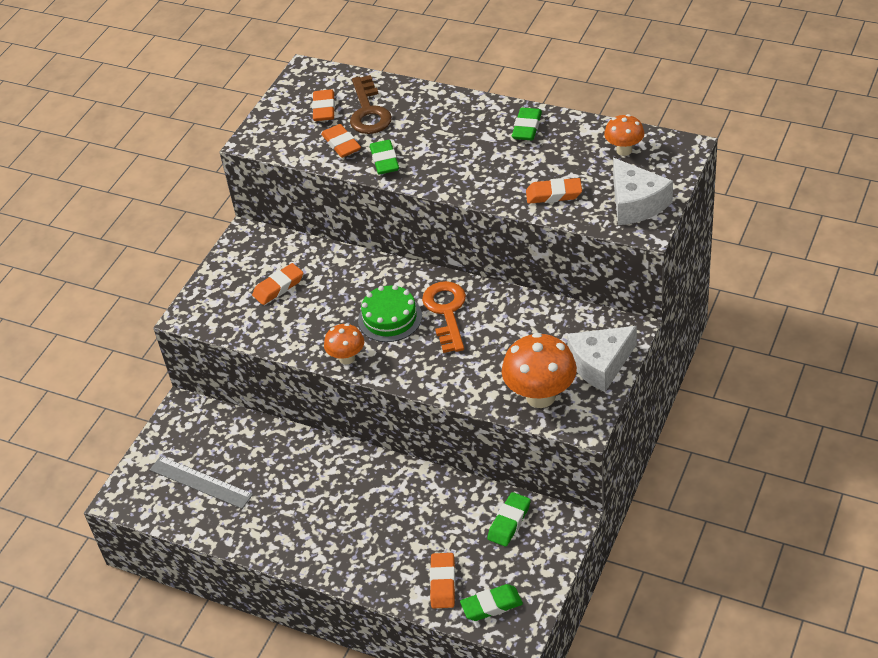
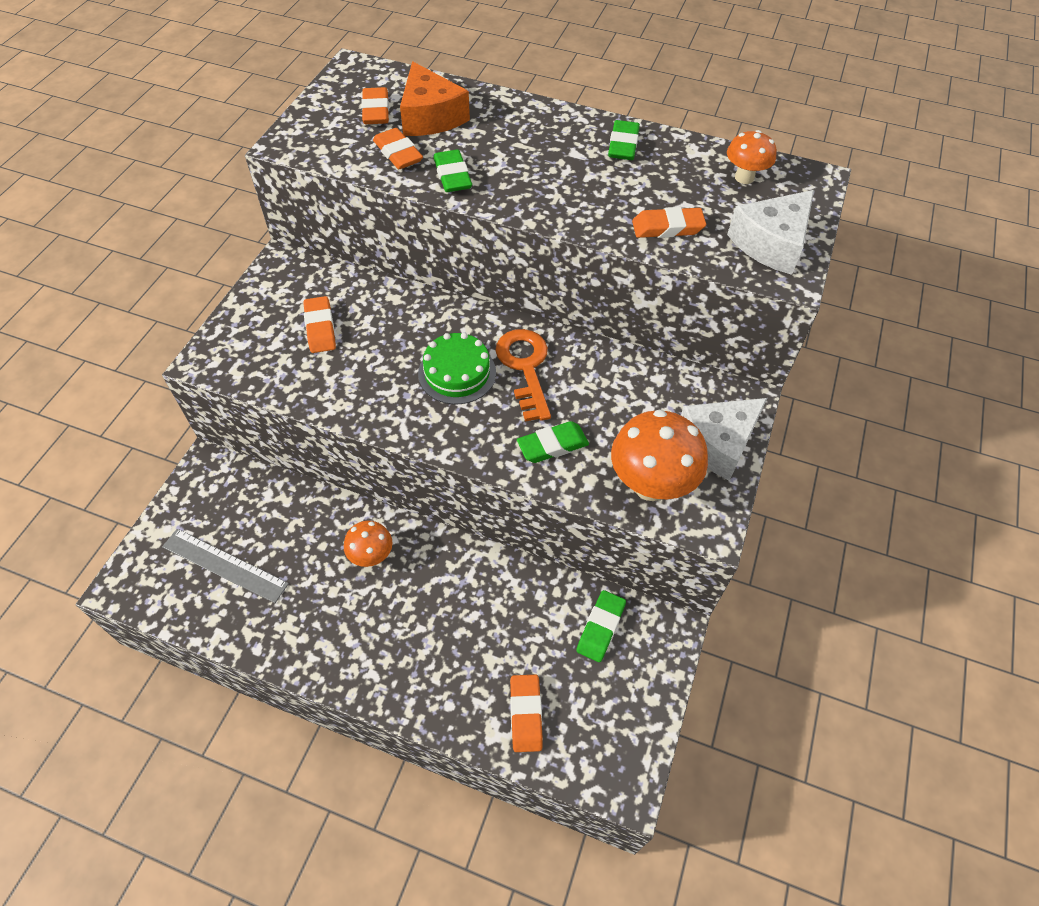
camera: 10 degrees left, 10 degrees up
(278, 287) = (320, 328): orange eraser -> orange eraser turned 60 degrees counterclockwise
(347, 358) = (405, 424): orange mushroom -> orange mushroom (371, 556)
(368, 111) = (430, 117): brown key -> orange cheese
(491, 605) = (588, 748): green eraser -> green eraser (552, 445)
(636, 203) = (771, 243): white cheese -> white cheese turned 75 degrees clockwise

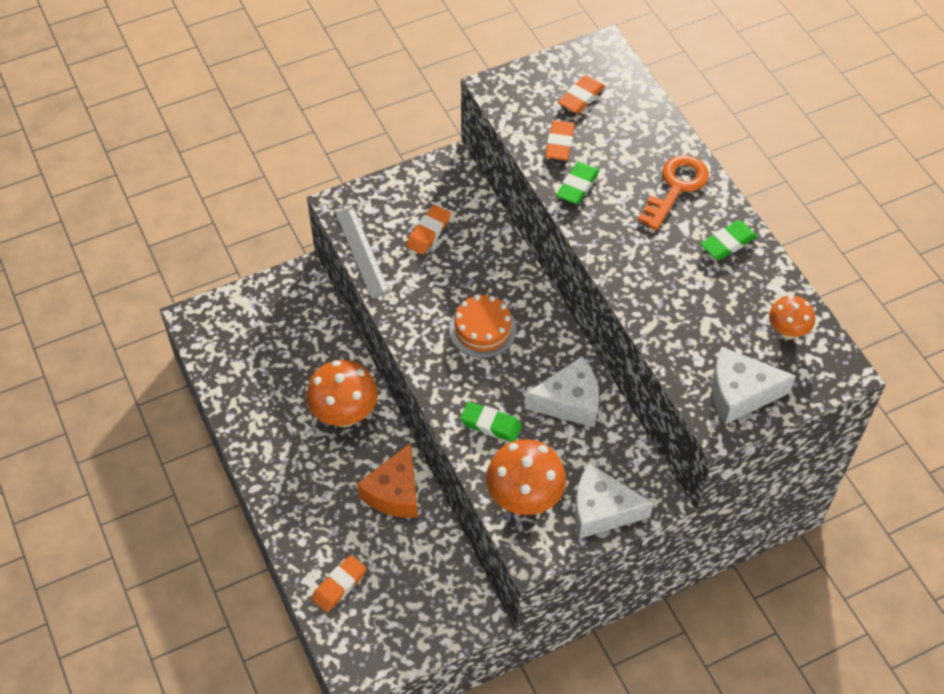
camera: 45 degrees right, 0 degrees up
(224, 565) = (256, 350): grey ruler -> grey ruler (361, 252)
(371, 556) = (345, 415): orange mushroom -> orange mushroom, size x1.75
(430, 117) = (613, 127): orange cheese -> orange cheese (394, 492)
(457, 373) = (482, 329): green cake -> orange cake
(525, 367) = (531, 359): orange key -> orange key (676, 187)
(594, 377) = (569, 402): none -> white cheese
(600, 627) = (437, 577): green eraser -> none
(667, 227) = (680, 328): orange eraser -> none

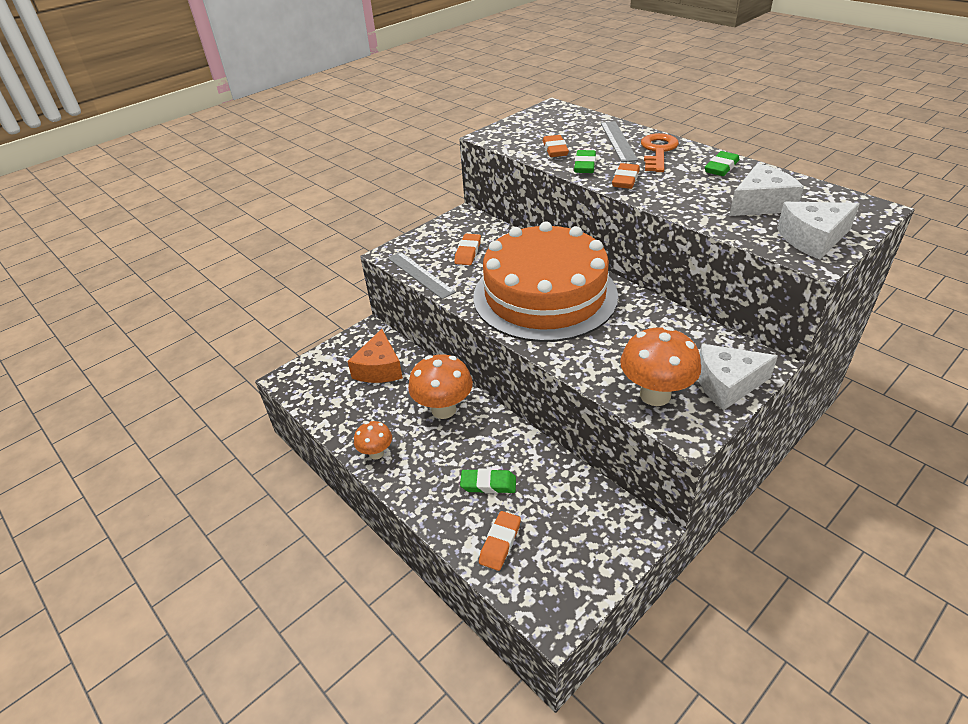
camera: 15 degrees left, 15 degrees down
(394, 492) = (514, 453): orange cheese -> orange cheese (379, 368)
(482, 329) = (545, 295): orange cake -> orange cake, size x2.46
(491, 425) = (591, 352): green eraser -> green eraser (488, 484)
(569, 402) = (645, 321): white cheese -> white cheese (761, 204)
(581, 97) = (554, 128): orange eraser -> orange eraser (625, 180)
(642, 151) = (618, 141): none -> grey ruler
(787, 331) = (811, 199): orange mushroom -> orange mushroom (376, 453)

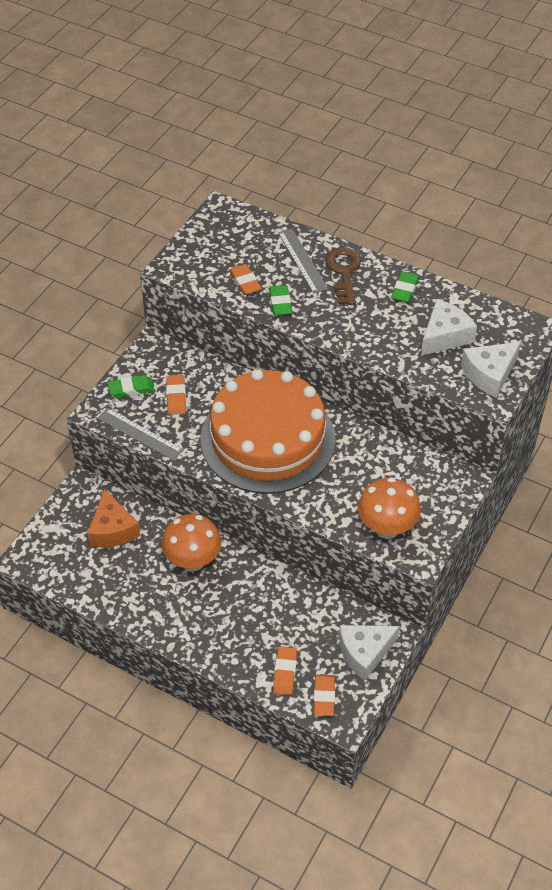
camera: 20 degrees left, 10 degrees up
(376, 453) = (149, 618): orange mushroom -> none
(488, 484) = (258, 624): green eraser -> green eraser (131, 389)
(625, 180) = (323, 319): orange eraser -> orange eraser (324, 697)
(658, 151) = (343, 272): orange key -> brown key
(727, 384) = (440, 506): white cheese -> white cheese (364, 653)

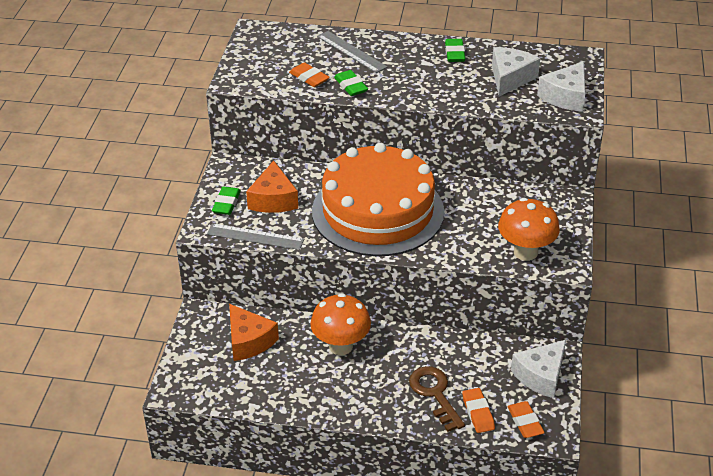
camera: 20 degrees left, 10 degrees down
(131, 389) = (226, 203): green eraser -> green eraser turned 45 degrees counterclockwise
(176, 397) = (273, 199): orange eraser -> orange cheese
(343, 272) = (393, 52): brown key -> brown key (435, 394)

